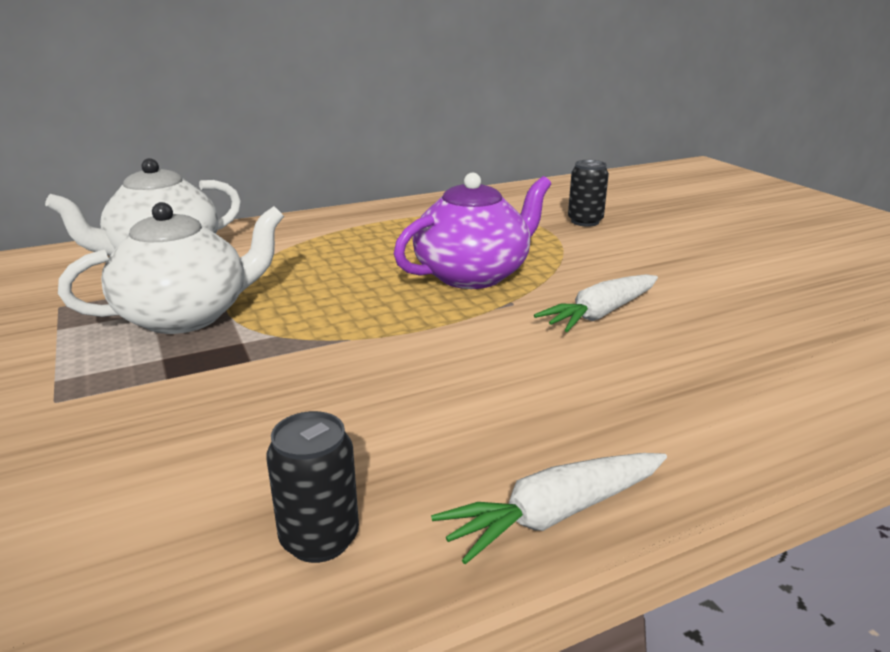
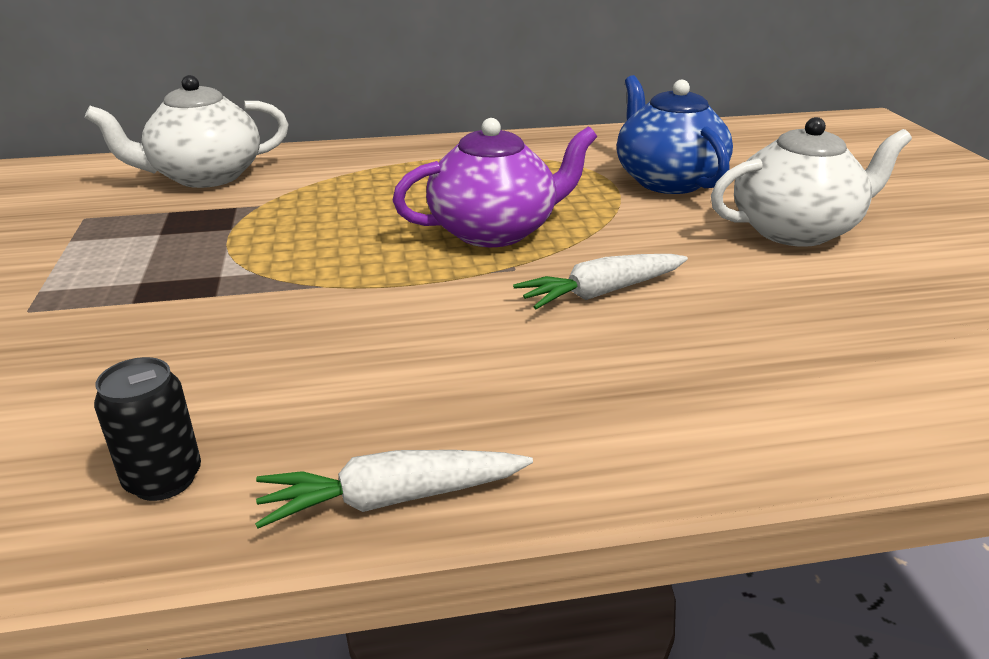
camera: 15 degrees right, 5 degrees up
(187, 316) = (187, 242): white teapot -> white teapot (795, 230)
(585, 221) = (667, 180): black can -> blue teapot

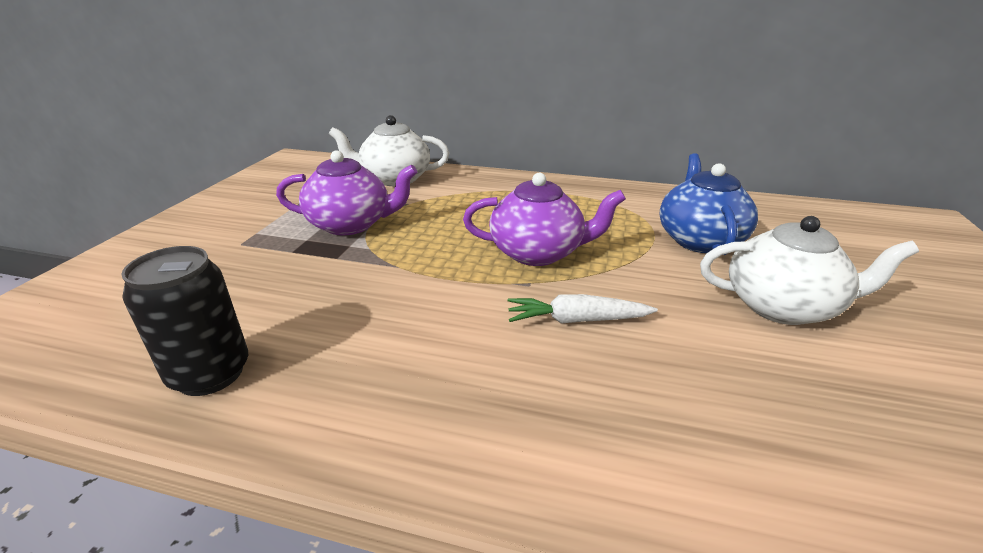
camera: 25 degrees right, 0 degrees up
(164, 479) = (210, 373): black can -> black can, size x1.59
(195, 248) = (351, 224): none -> purple teapot
(392, 499) = (313, 437): white carrot -> none

